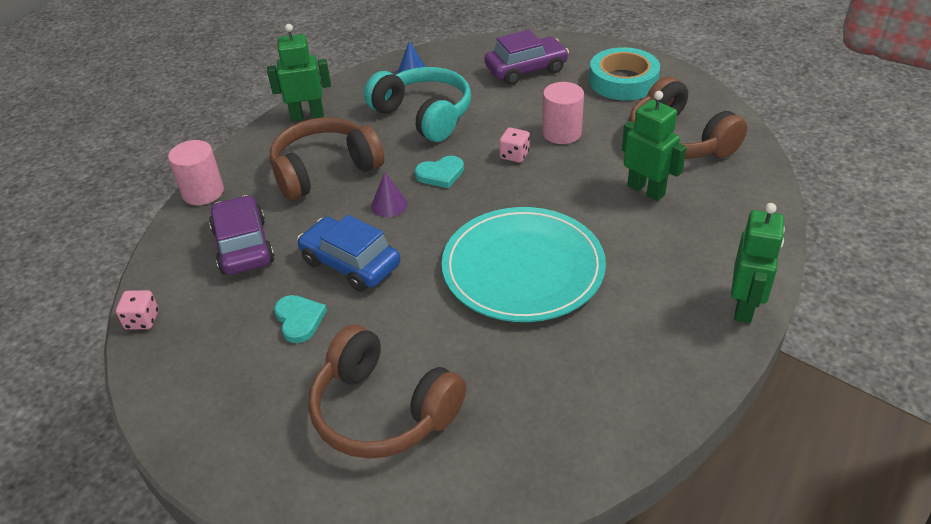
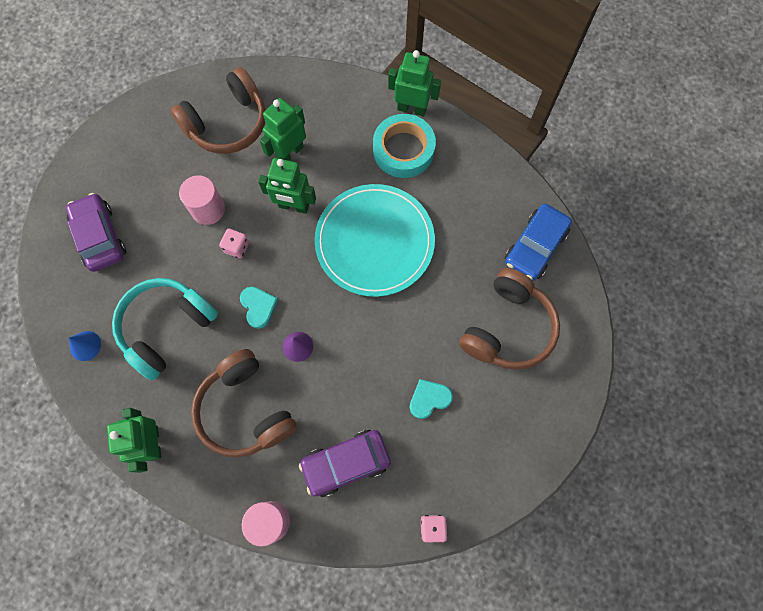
camera: 95 degrees left, 30 degrees up
(350, 263) = (368, 369): blue car -> blue car (535, 247)
(570, 196) = (293, 206): none -> green robot
(623, 81) = (134, 156): turquoise tape -> turquoise tape (403, 150)

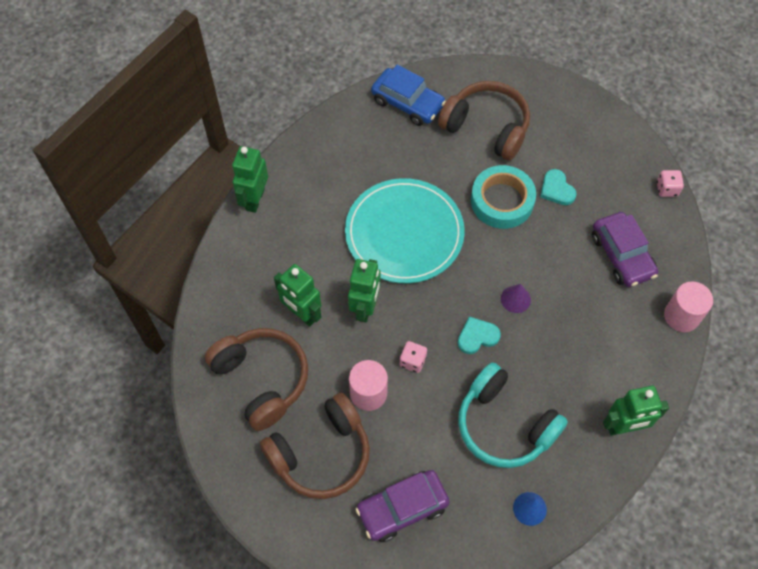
camera: 90 degrees left, 10 degrees down
(245, 410) = (582, 343): brown headphones -> brown headphones (321, 454)
(403, 150) = (302, 207): turquoise tape -> turquoise tape (502, 201)

